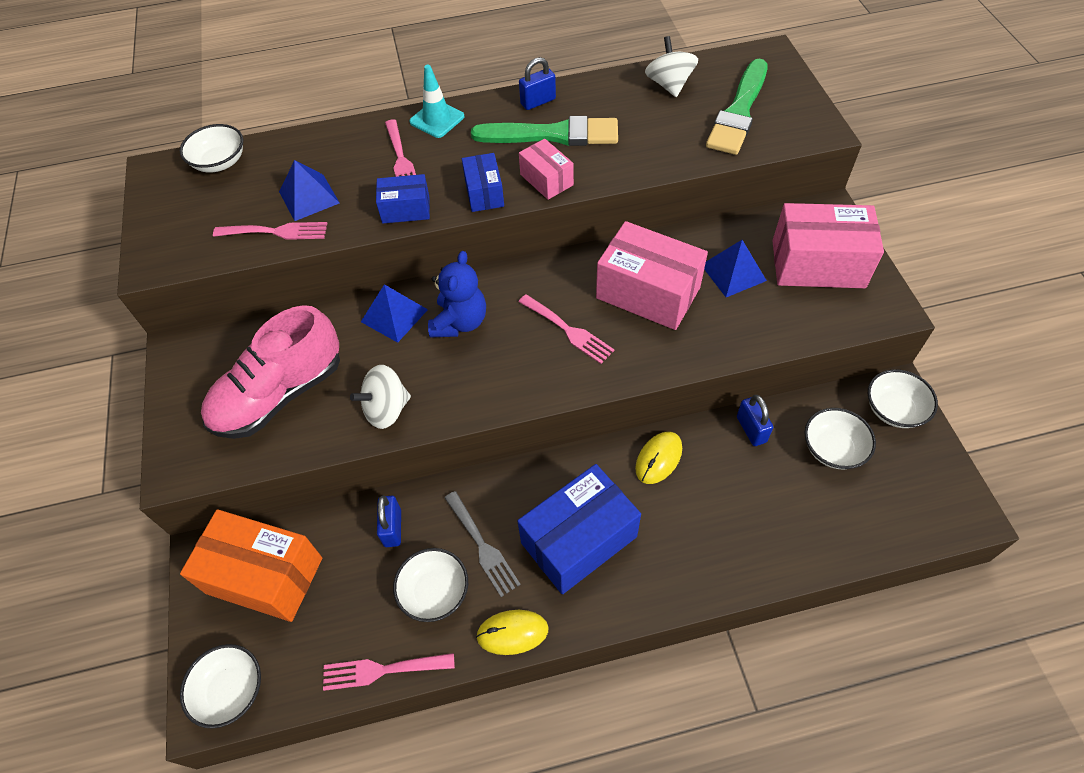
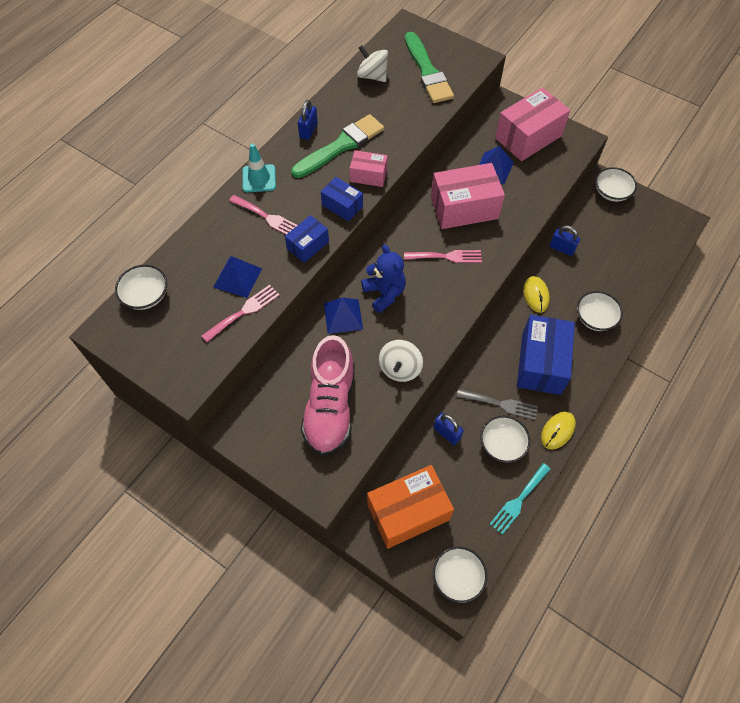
camera: 45 degrees left, 5 degrees up
(382, 670) = (518, 500): pink fork -> turquoise fork
(833, 448) = (604, 231): white bowl -> white bowl (595, 318)

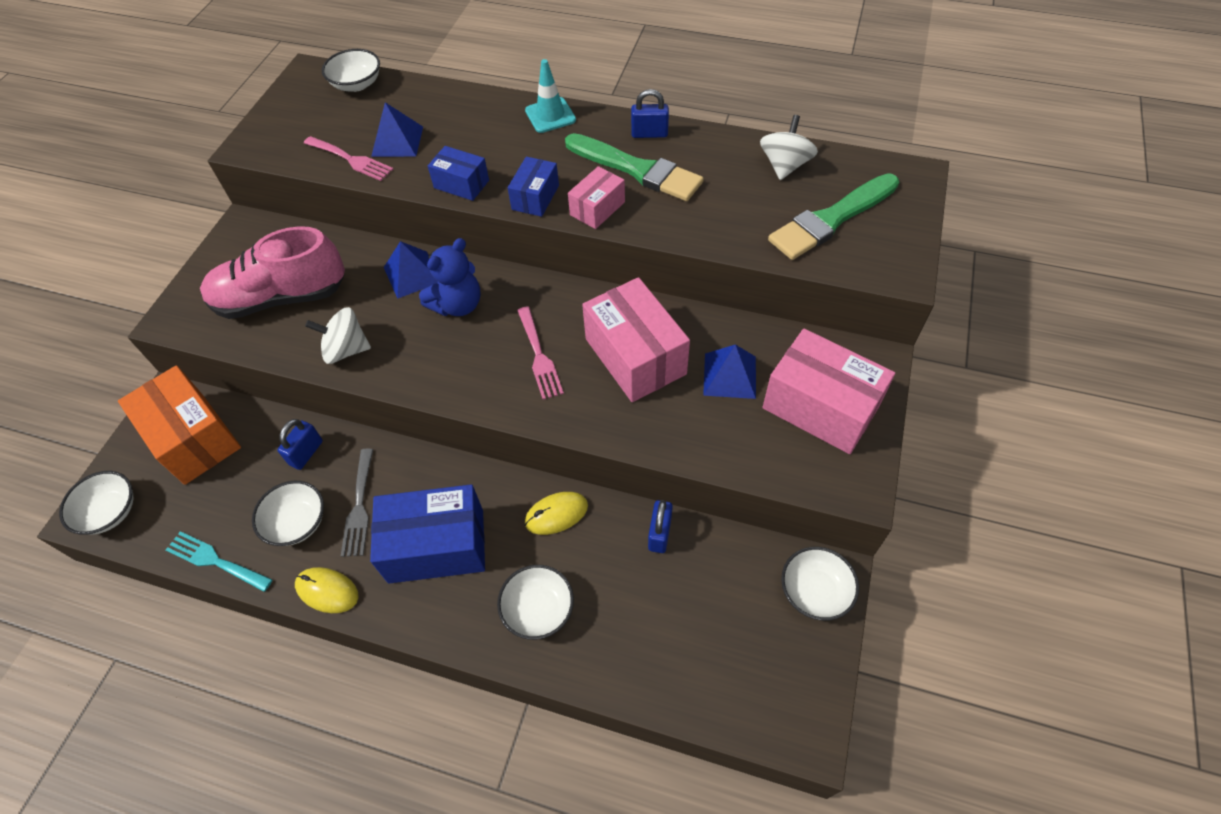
camera: 75 degrees right, 5 degrees down
(267, 217) = (493, 139): pink fork -> none
(368, 175) = (597, 208): pink box -> pink box turned 45 degrees clockwise

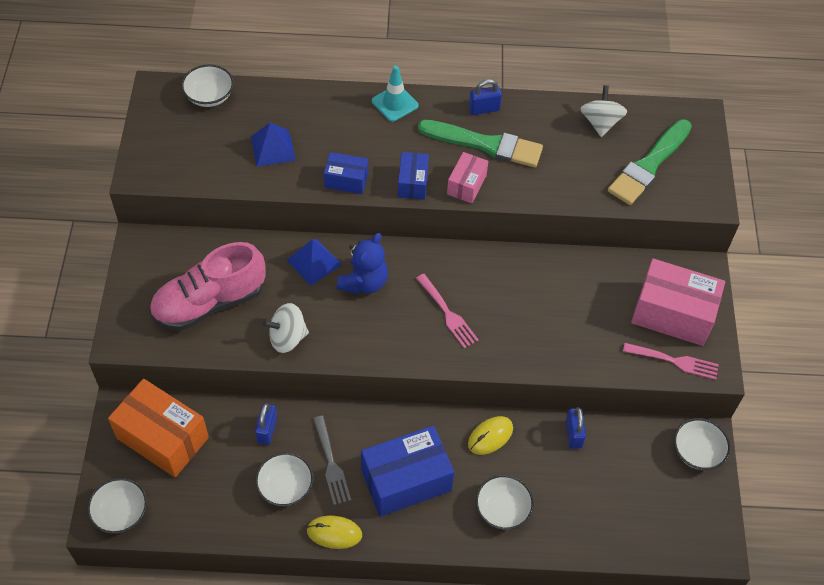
camera: 20 degrees left, 0 degrees up
(215, 561) = (232, 531): turquoise fork -> none
(351, 160) = (240, 172): pink fork -> pink fork (675, 361)
(635, 356) = (523, 299): pink box -> none
(730, 375) = (599, 301): blue pyramid -> none

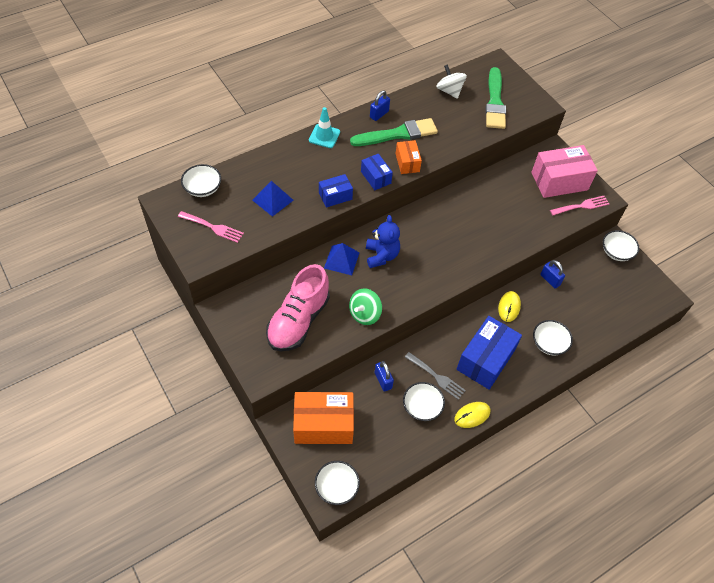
camera: 35 degrees left, 0 degrees up
(287, 338) = (364, 314): white spinning top -> green spinning top
(448, 314) = (444, 247): pink fork -> pink fork (213, 227)
(466, 185) = (407, 163): pink box -> orange box

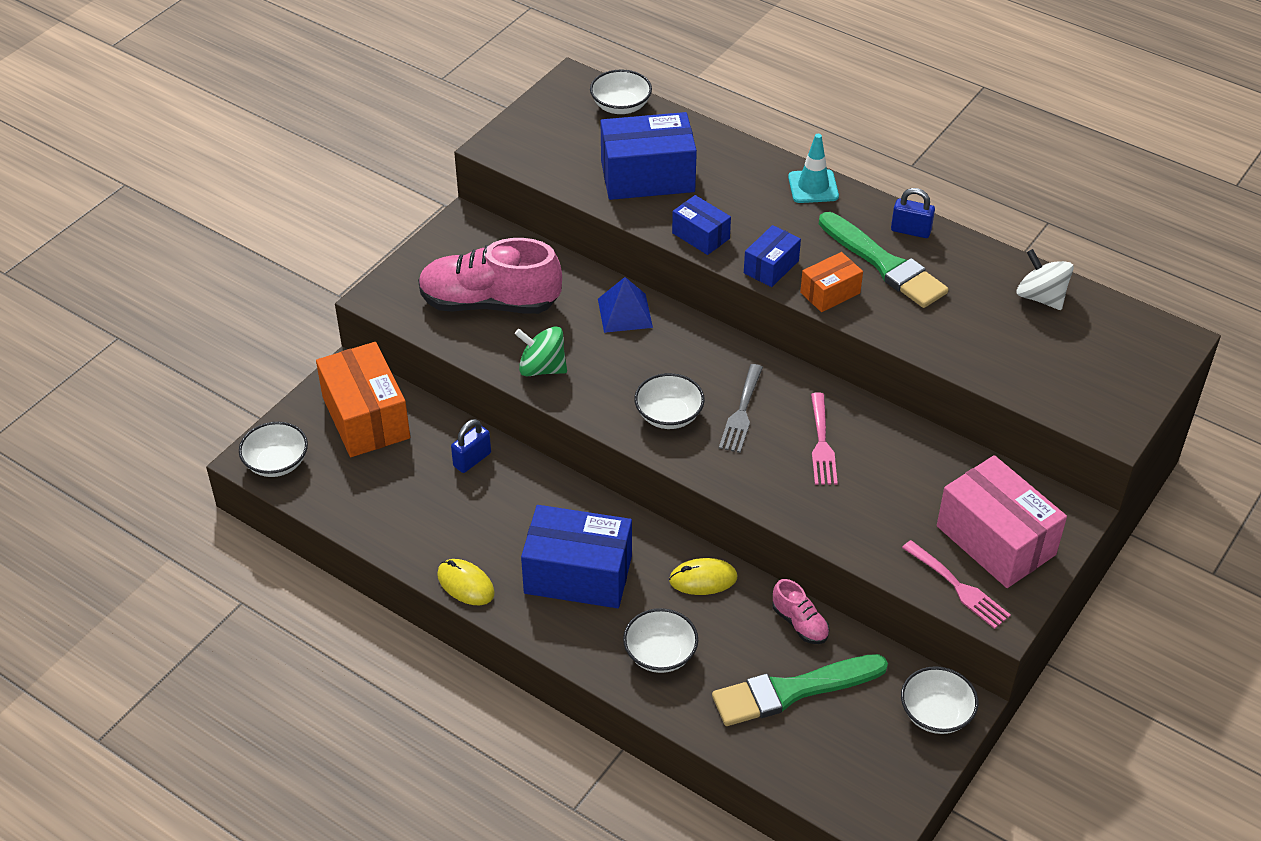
camera: 70 degrees right, 10 degrees down
(213, 227) = (559, 139): pink fork -> pink fork (822, 444)
(272, 200) = (647, 176): blue pyramid -> blue box
(381, 255) = (662, 354): blue teddy bear -> none
(422, 407) = (450, 519): white bowl -> white bowl (669, 415)
(436, 377) = (512, 521): grey fork -> grey fork (741, 412)
(449, 91) = (1041, 297): white spinning top -> white spinning top turned 75 degrees counterclockwise
(495, 102) = (1065, 362): green brush -> green brush (792, 691)
(550, 280) = (800, 623): blue padlock -> pink shoe

